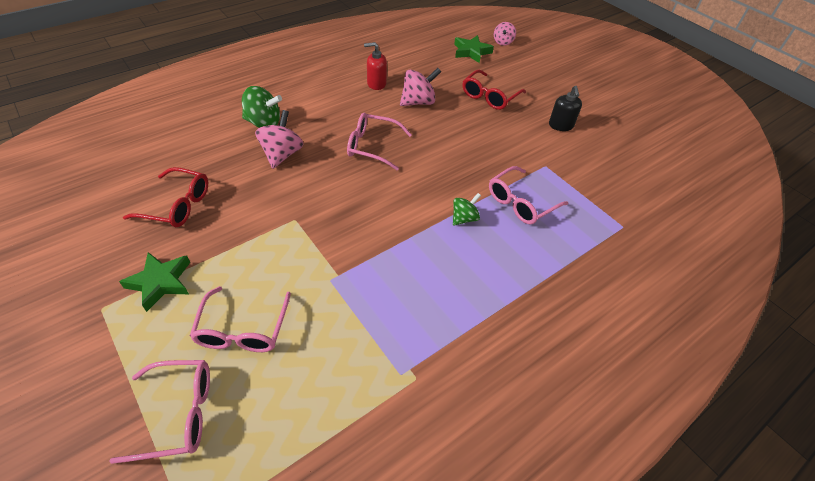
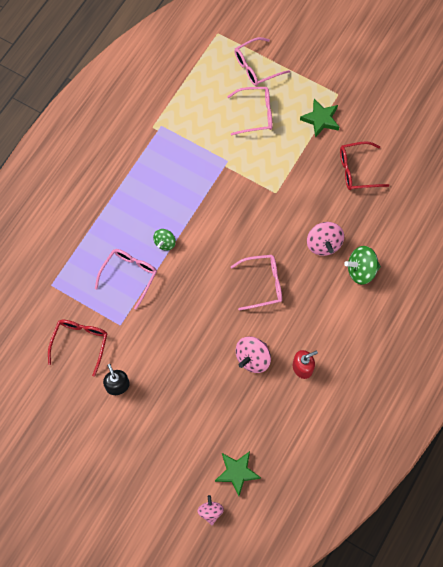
camera: 160 degrees right, 20 degrees up
(243, 330) = (256, 114): pink glasses -> pink glasses turned 105 degrees clockwise
(489, 96) = (192, 399): red glasses -> red glasses (80, 343)

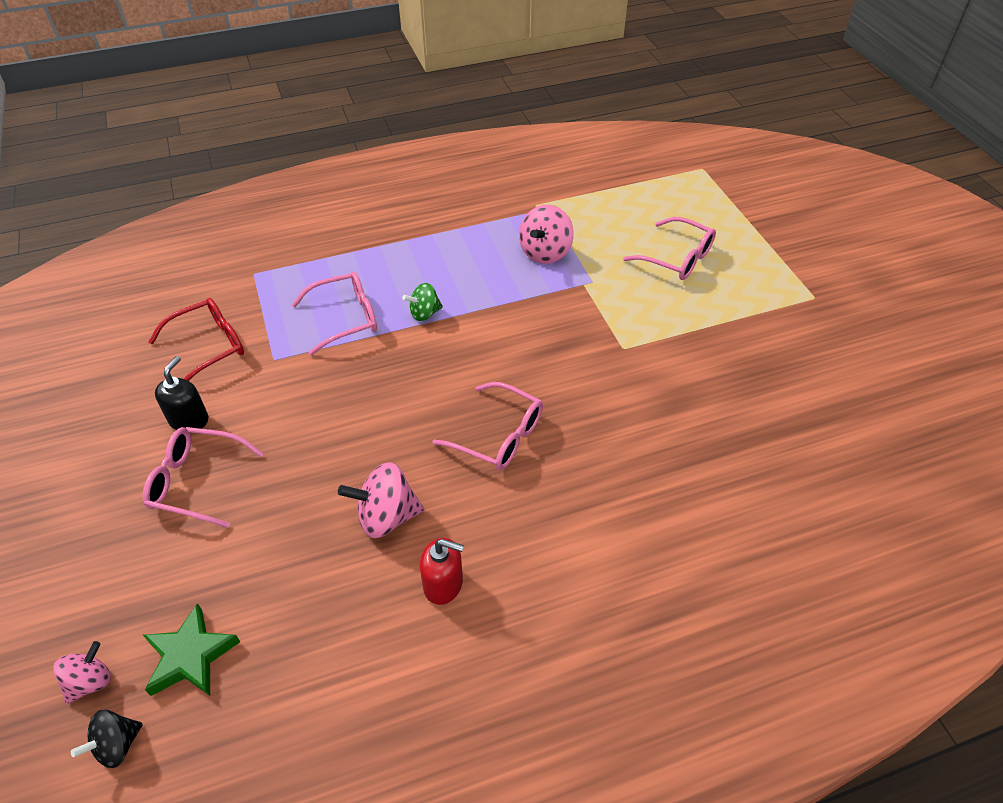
camera: 40 degrees right, 20 degrees down
(246, 520) = (117, 745): none -> black spinning top
(256, 67) = (722, 218): pink glasses -> pink glasses (196, 482)
(320, 119) = (764, 309): green star -> none
(323, 244) = (635, 446): pink spinning top -> pink spinning top (545, 252)
(357, 170) = (769, 392): red glasses -> none
(361, 270) = (663, 518): green spinning top -> none

